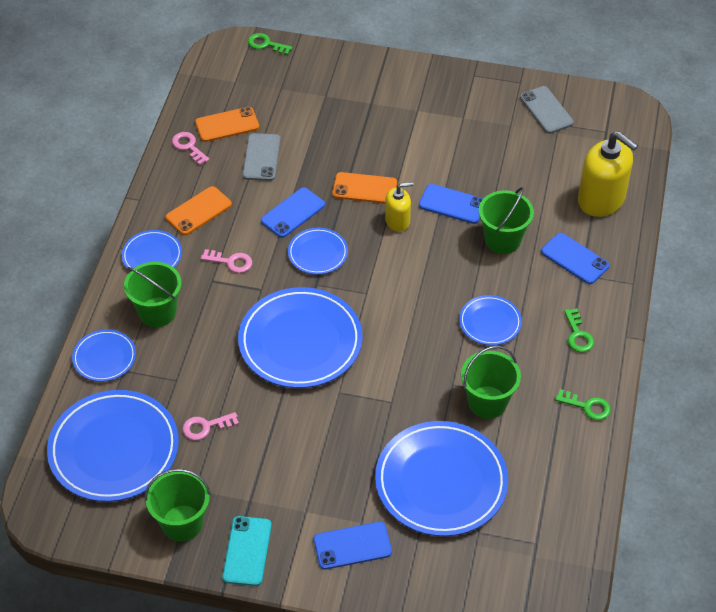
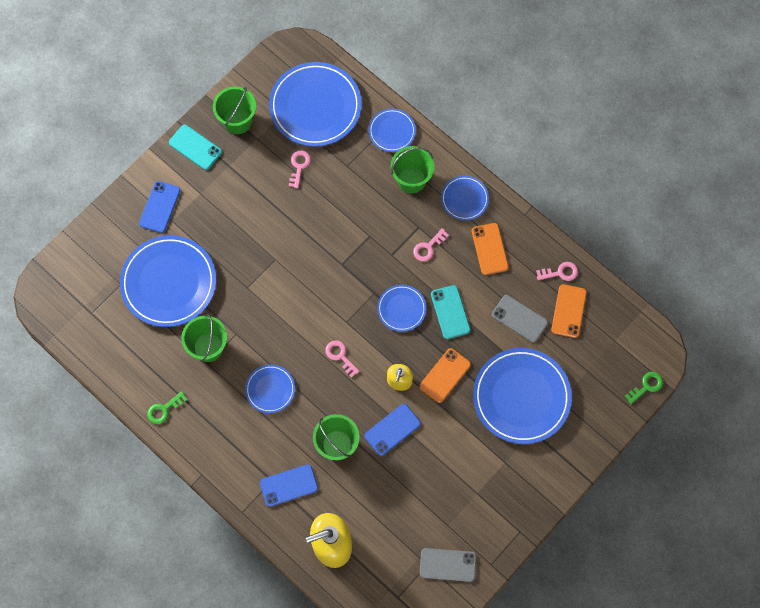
camera: 120 degrees right, 20 degrees up
(293, 213) = (450, 312): blue phone -> turquoise phone
(300, 342) = (330, 257): blue plate -> blue plate (521, 397)
(408, 280) = (340, 356): none -> pink key
(578, 335) = (223, 442): green key -> none

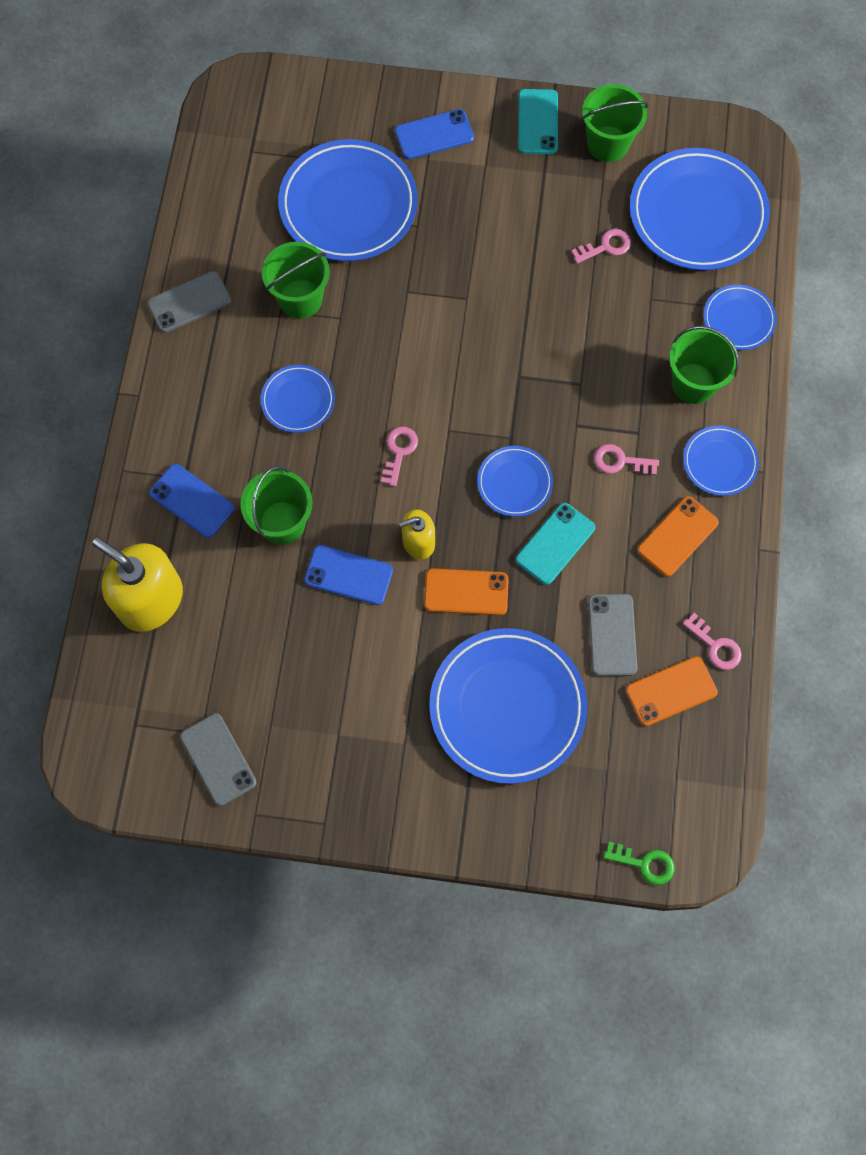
camera: 55 degrees right, 0 degrees up
(164, 409) = (189, 302): green key -> grey phone

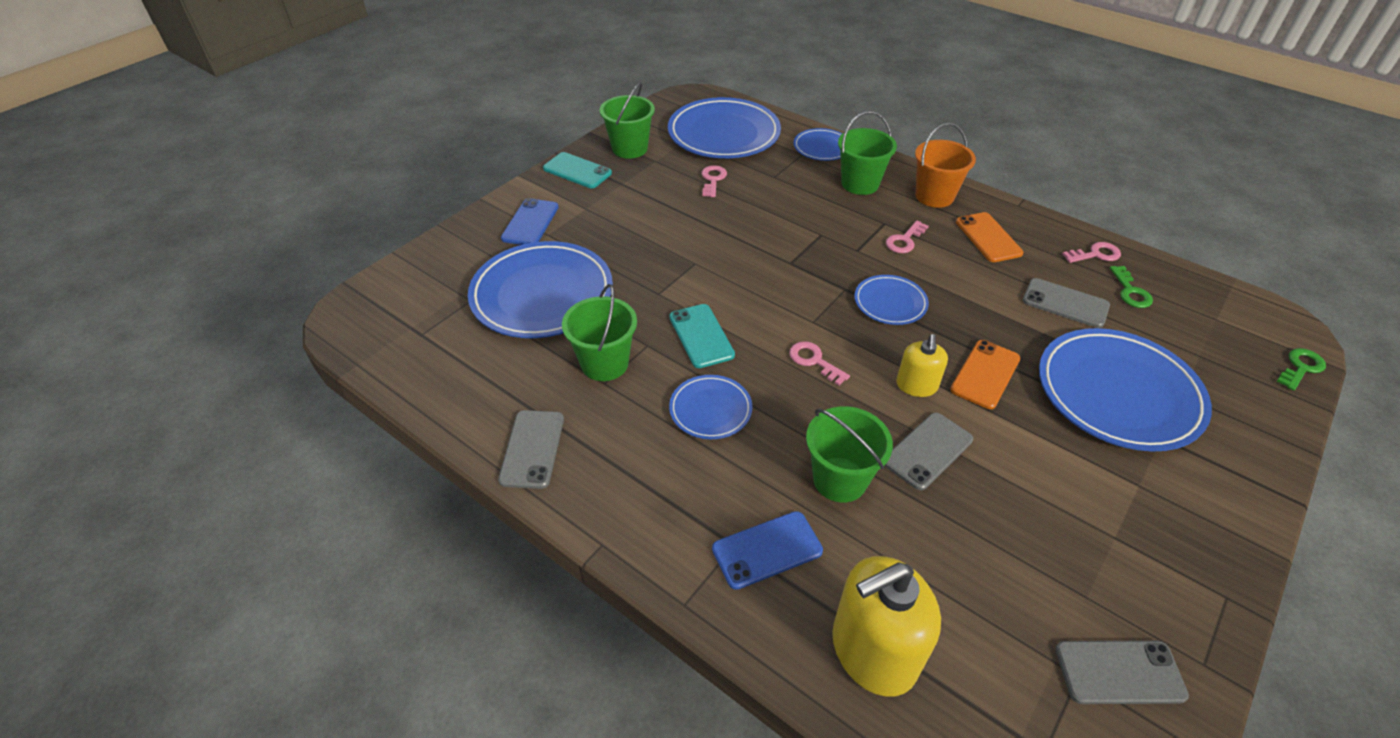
camera: 60 degrees left, 25 degrees down
(348, 575) = (927, 451): blue phone -> grey phone
(555, 544) = (962, 302): turquoise phone -> turquoise phone (701, 336)
(671, 691) = (1130, 291): orange phone -> green key
(719, 462) = (934, 196): blue plate -> orange bucket

